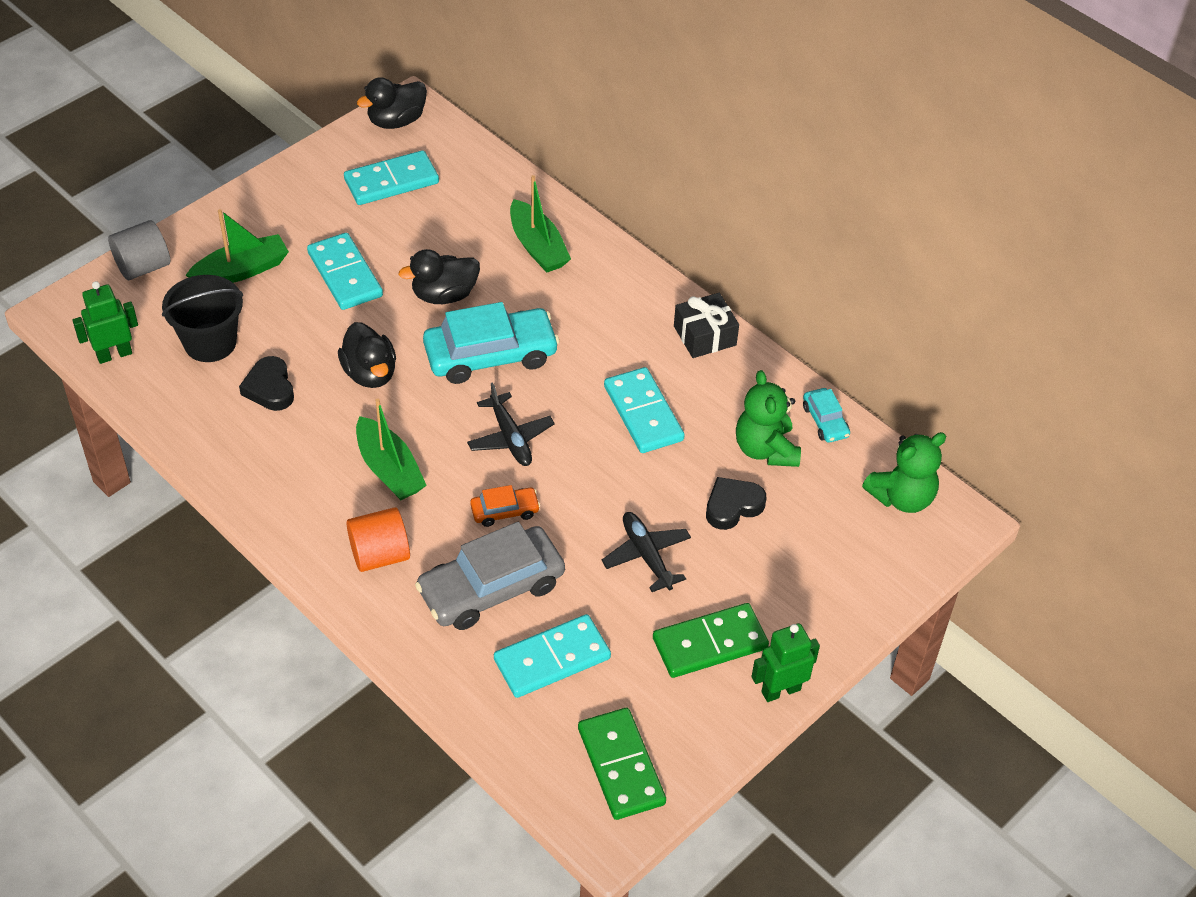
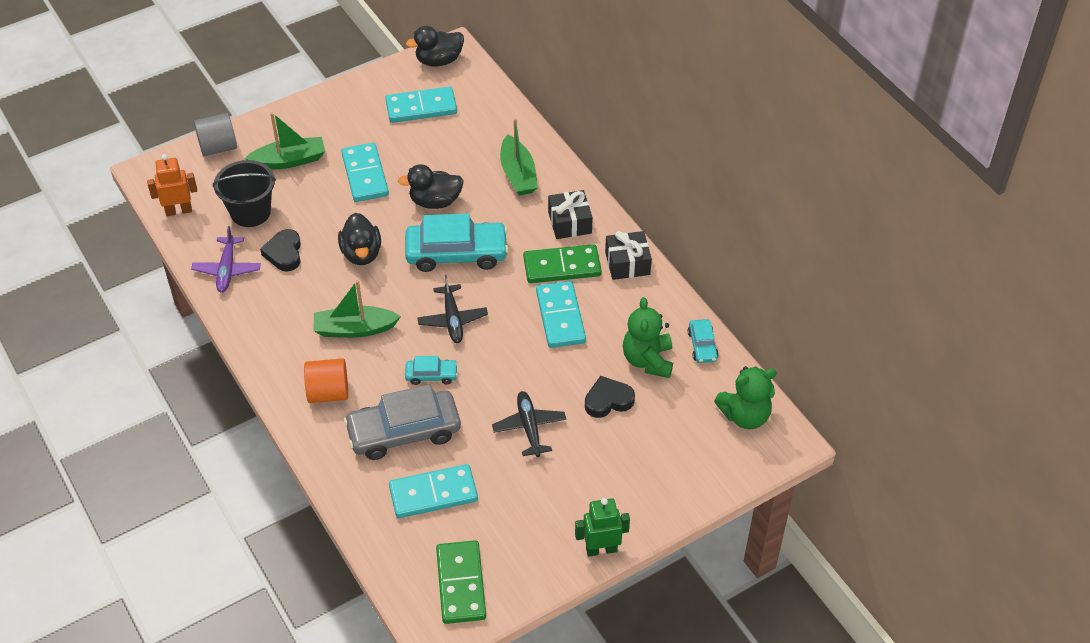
camera: 15 degrees right, 0 degrees up
(114, 354) = (179, 211): green robot -> orange robot
(201, 420) = (227, 270): none -> purple plane
(389, 469) = (354, 329): green boat -> green boat turned 105 degrees clockwise
(505, 511) = (431, 375): orange car -> turquoise car
(619, 296) = (570, 222): none -> black gift
(710, 643) = (557, 503): green domino -> green domino (562, 267)

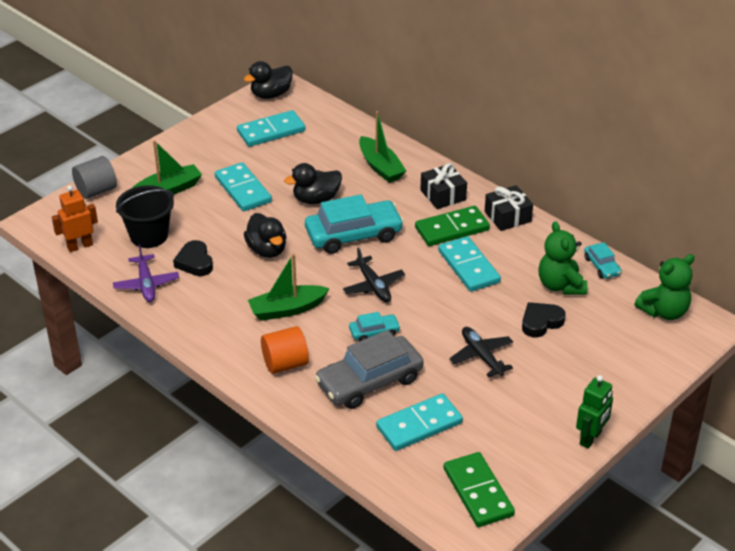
camera: 15 degrees left, 10 degrees down
(601, 549) = (590, 438): green robot -> green robot turned 150 degrees clockwise

